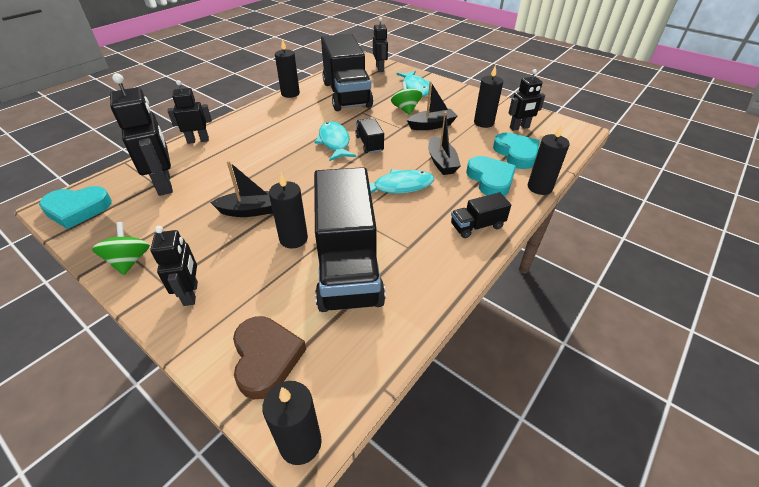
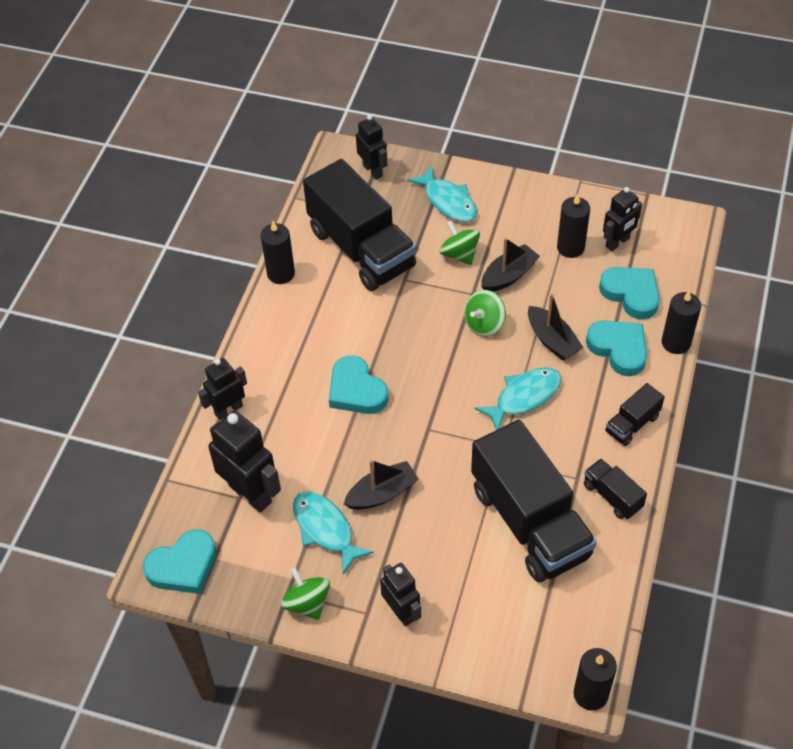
camera: 20 degrees left, 10 degrees up
(266, 358) = (517, 642): brown heart -> none
(285, 152) = (356, 390): none -> turquoise heart
(293, 239) = (455, 512): black candle -> none
(334, 142) = (405, 350): turquoise fish -> turquoise fish (325, 529)
(369, 144) = (450, 338): black truck -> black truck (612, 496)
(398, 143) = (484, 324): none -> green spinning top

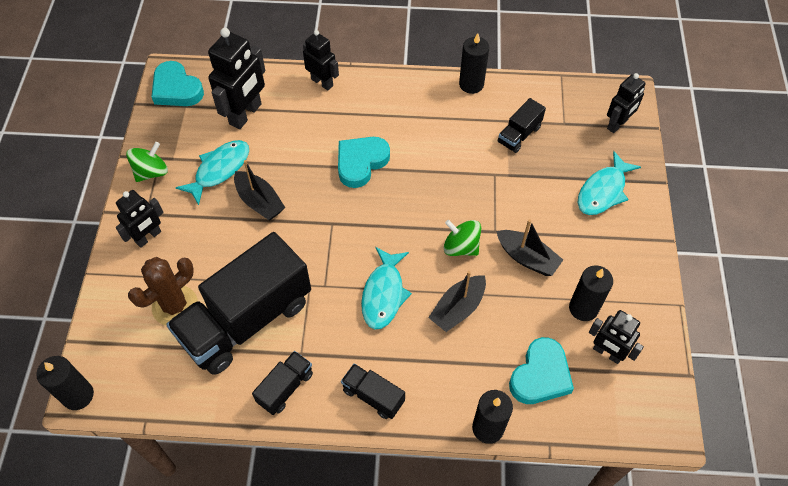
camera: 75 degrees right, 5 degrees up
(361, 249) = (519, 135): black truck -> black truck, size x0.44
(459, 254) = (539, 212): green spinning top -> none
(498, 590) = (175, 306): none -> brown cactus
(524, 397) = (384, 294): turquoise fish -> turquoise fish turned 60 degrees clockwise
(619, 349) = (464, 372): turquoise heart -> none

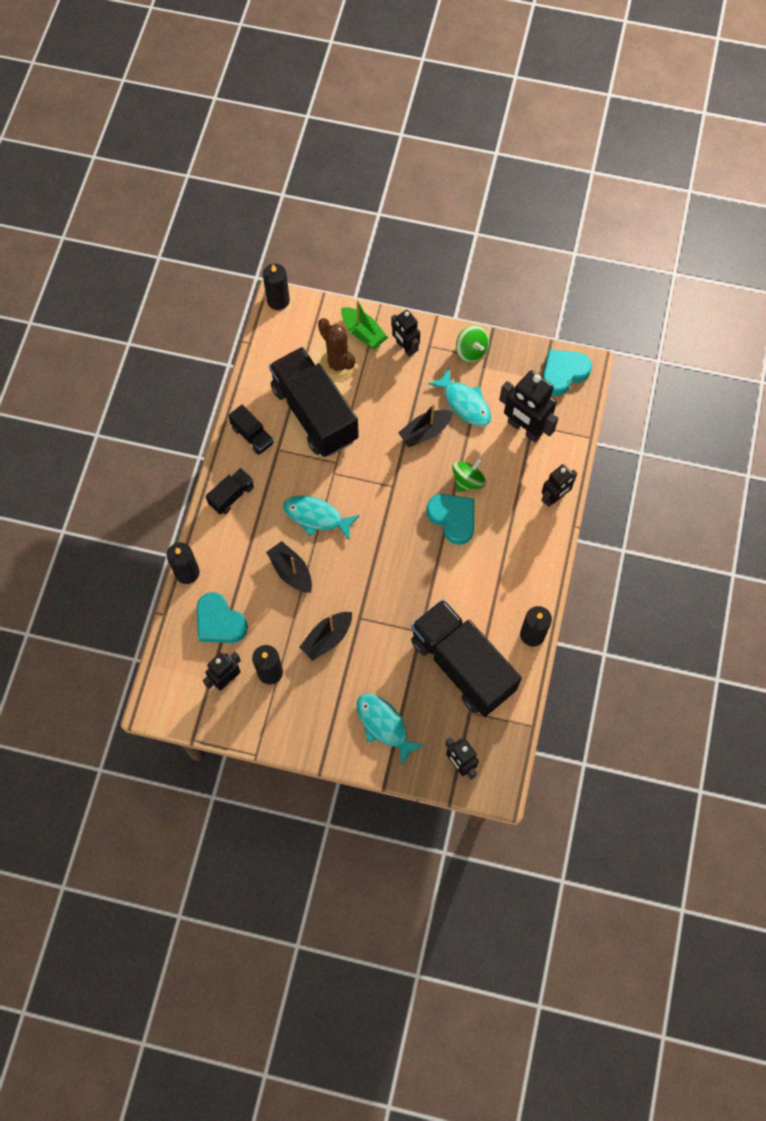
camera: 100 degrees right, 10 degrees up
(128, 285) = (363, 333): none -> green boat
(461, 247) = (349, 586): green spinning top -> green spinning top (468, 481)
(519, 135) = (462, 665): black truck -> black truck, size x2.27

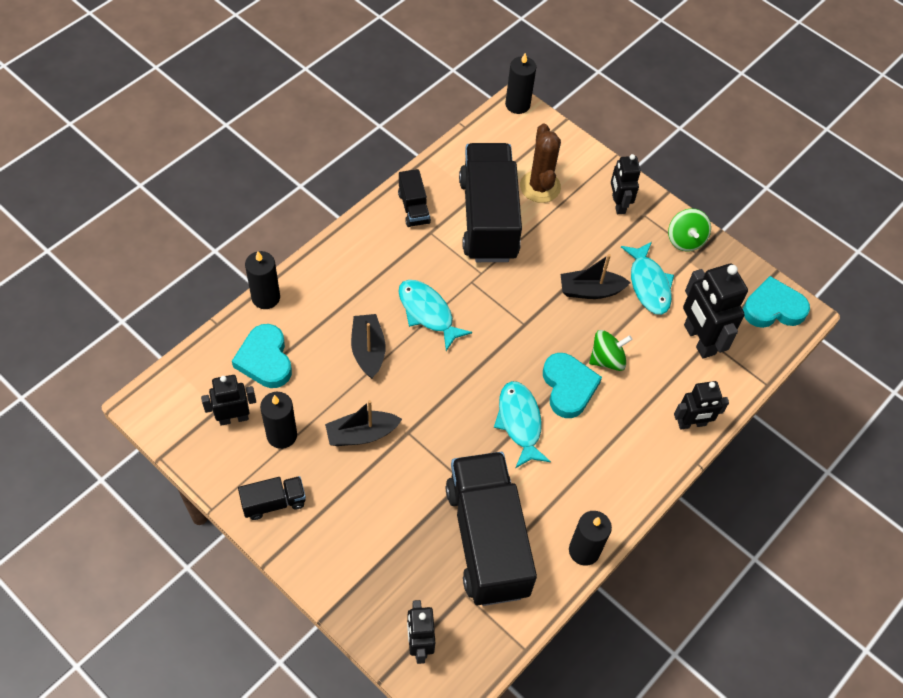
camera: 25 degrees right, 10 degrees down
(231, 496) = (357, 251): black truck -> black truck (274, 502)
(363, 333) = (583, 171): green boat -> none
(384, 725) = (363, 555): turquoise fish -> turquoise fish (519, 422)

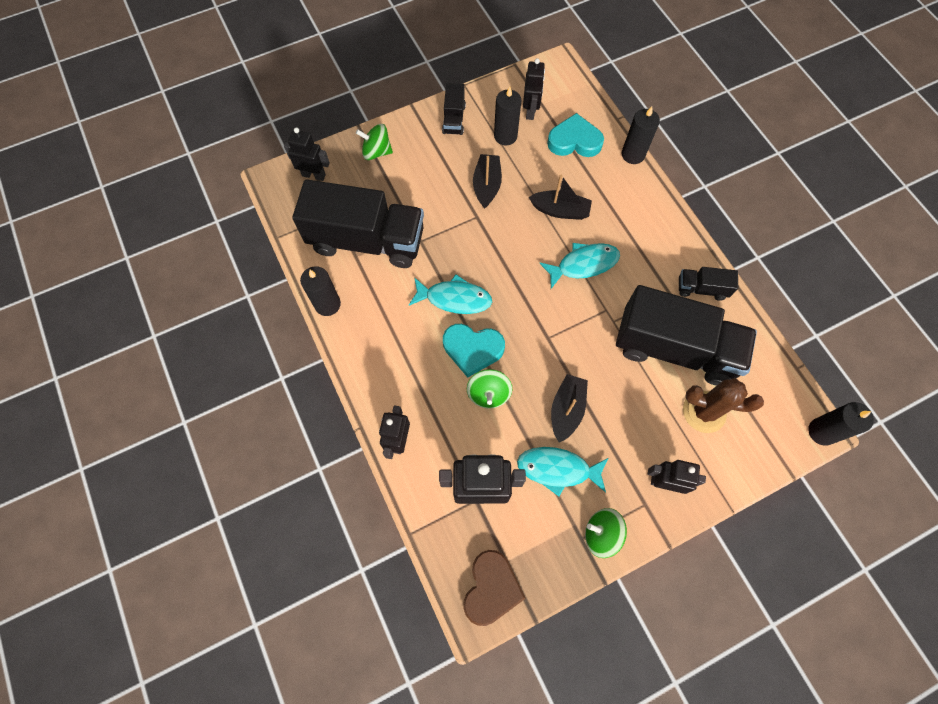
camera: 115 degrees right, 10 degrees up
(356, 578) = (376, 152): none -> green spinning top
(773, 308) = (491, 588): turquoise heart -> brown heart

